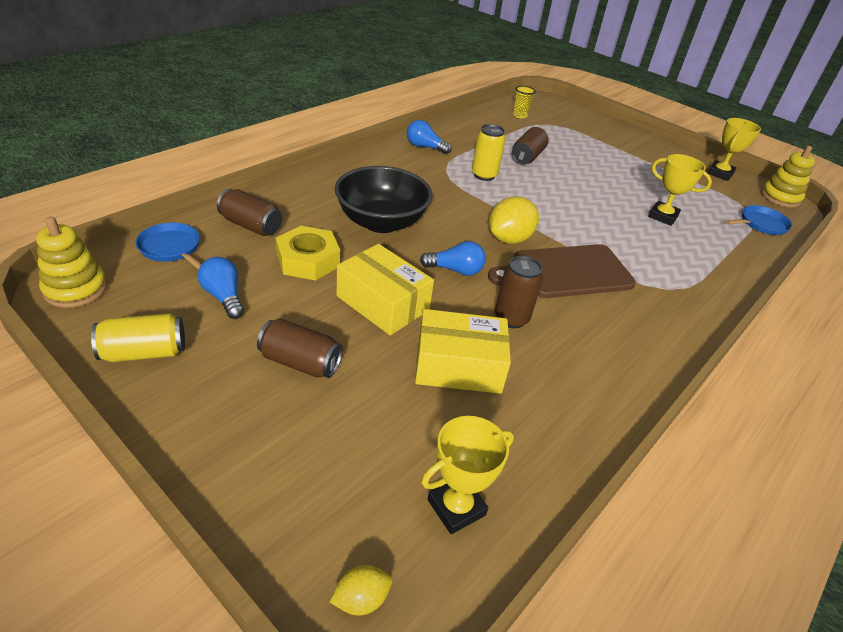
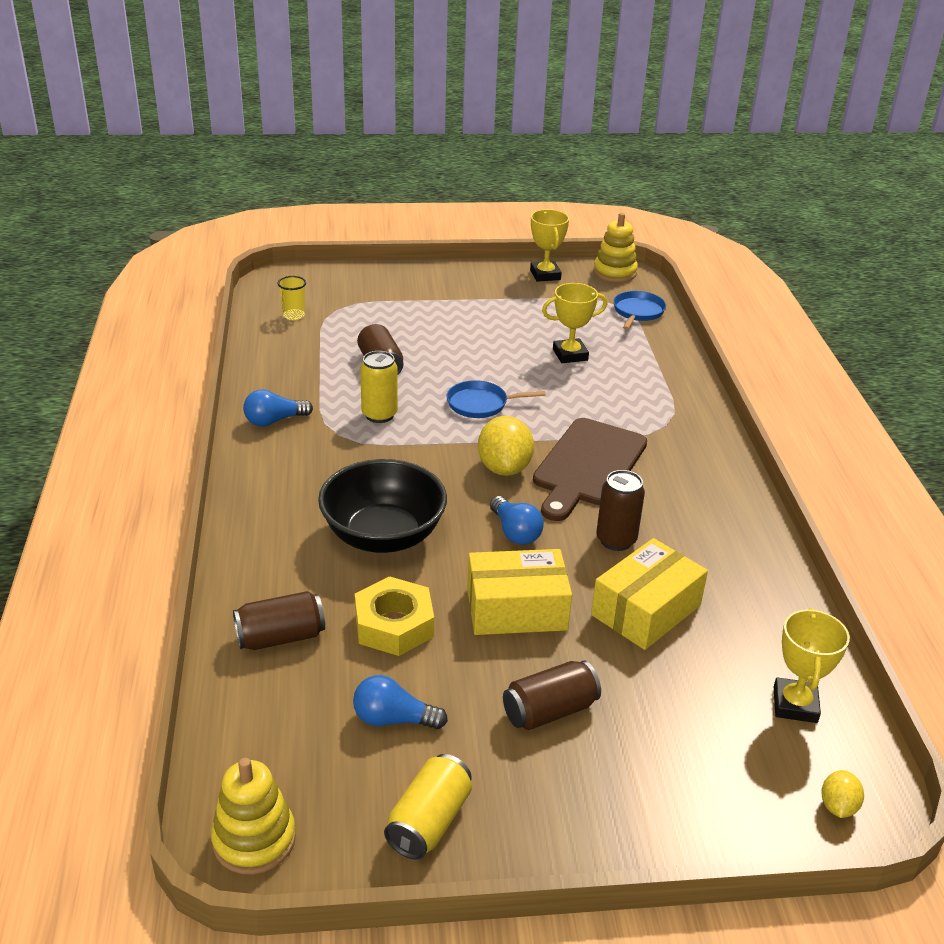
camera: 45 degrees left, 5 degrees down
(171, 248) = (256, 723): blue pan -> blue pan (480, 404)
(455, 270) = (515, 532): blue light bulb -> blue light bulb turned 105 degrees clockwise

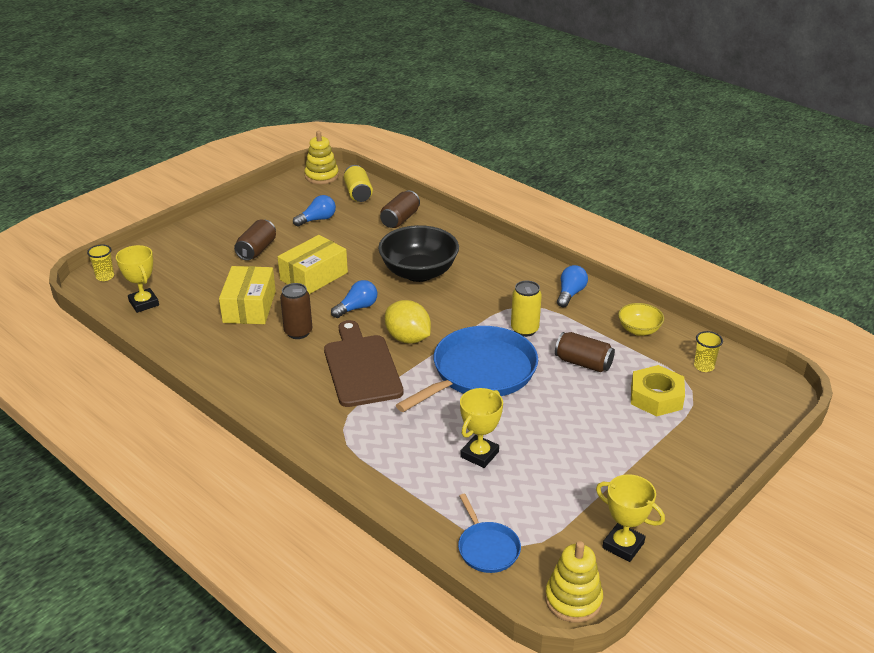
camera: 140 degrees right, 0 degrees up
(283, 361) = (639, 330): none -> yellow bowl
(394, 625) = (360, 244): yellow nut -> yellow nut (656, 397)
(429, 821) = (268, 204): yellow can -> yellow can (358, 193)
(480, 404) = (480, 372): blue pan -> blue pan, size x2.04
(515, 532) = (357, 308): blue light bulb -> blue light bulb turned 120 degrees clockwise
(838, 806) = (105, 277): yellow lemon -> yellow cup

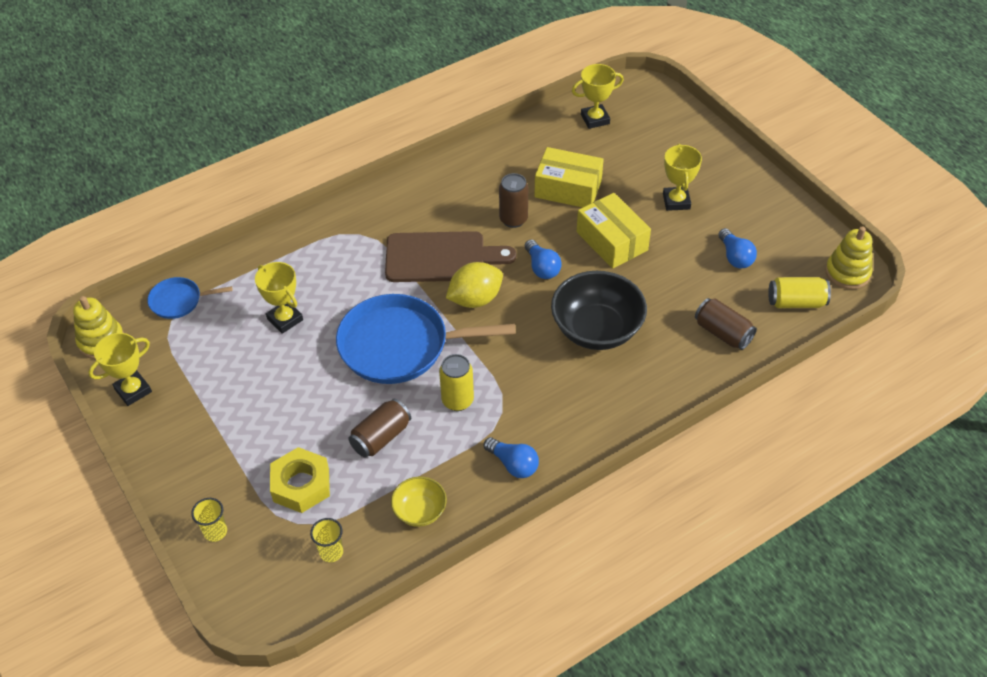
camera: 105 degrees right, 15 degrees up
(105, 277) = (649, 95): yellow cup -> yellow cup (215, 532)
(257, 250) = (676, 201): brown can -> yellow trophy
(480, 372) = (399, 345): blue pan -> blue pan turned 120 degrees clockwise

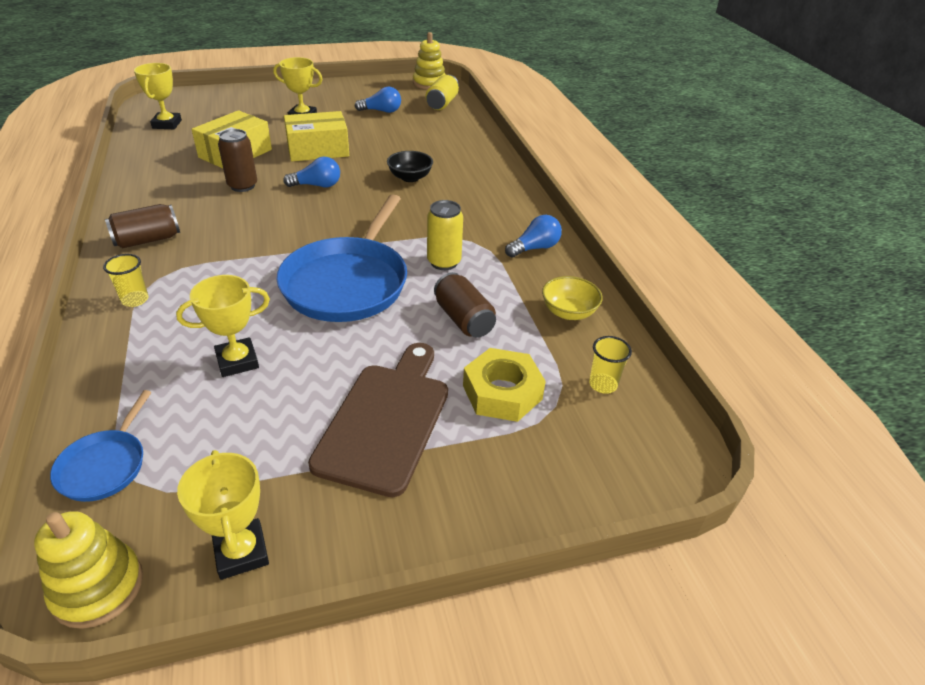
camera: 75 degrees left, 10 degrees down
(215, 532) = (545, 487): yellow cup -> yellow cup (135, 300)
(441, 257) = (250, 234): brown cutting board -> brown cutting board (385, 420)
(475, 299) = (324, 226): yellow lemon -> none
(596, 330) = (410, 177): black bowl -> black bowl, size x0.53
(722, 333) = (451, 132): brown can -> brown can (147, 240)

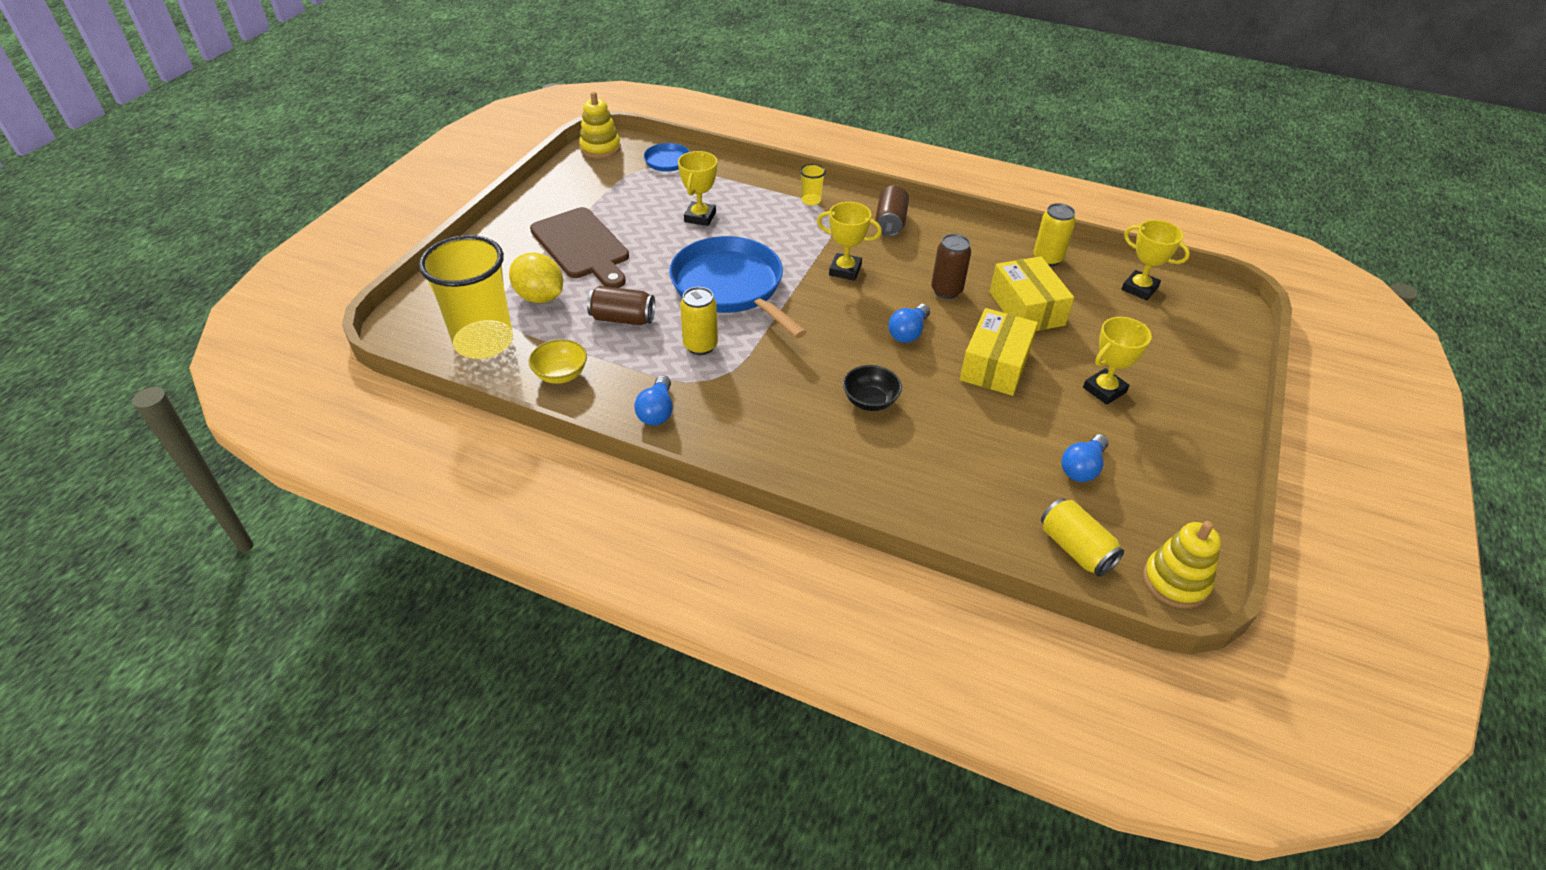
camera: 130 degrees right, 5 degrees up
(152, 160) = (1047, 259): none -> yellow can
(241, 552) = (567, 180): yellow trophy -> yellow trophy (845, 270)
(502, 392) = (540, 297): yellow nut -> yellow lemon
(603, 384) = (484, 342): yellow cup -> yellow cup, size x2.49

